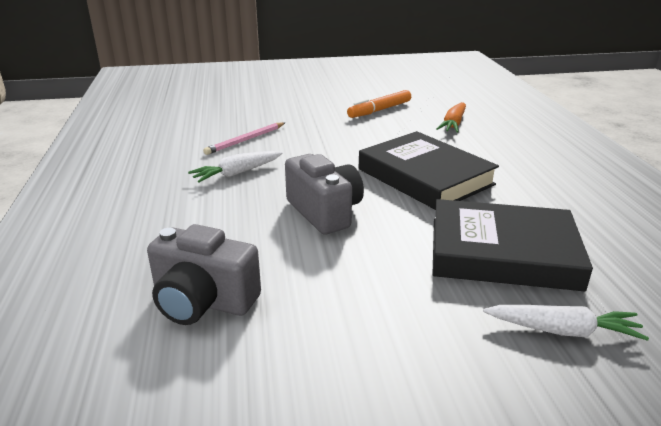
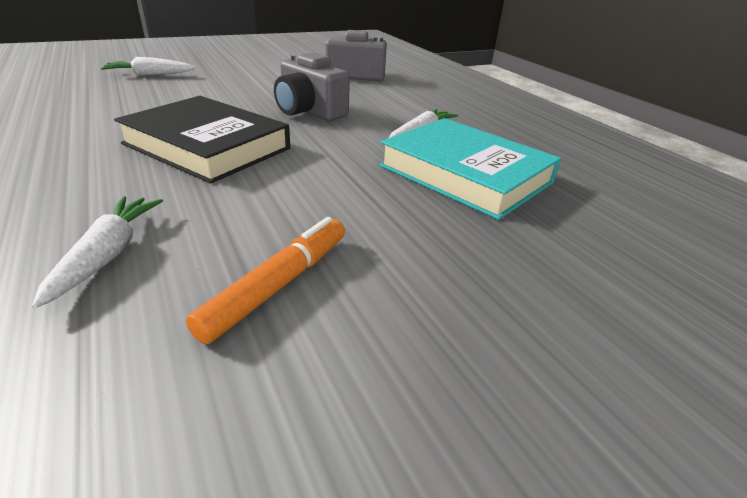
camera: 160 degrees right, 5 degrees up
(245, 140) = (465, 174): pink pencil -> turquoise book
(453, 124) = (107, 255): orange carrot -> white carrot
(502, 252) = (160, 98): black book -> none

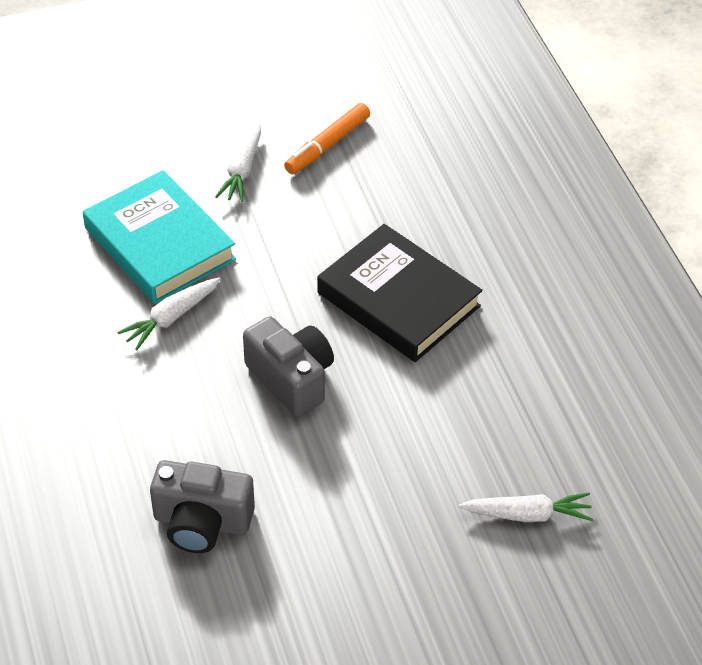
camera: 170 degrees left, 15 degrees up
(107, 255) = (431, 173): white carrot -> white carrot (242, 170)

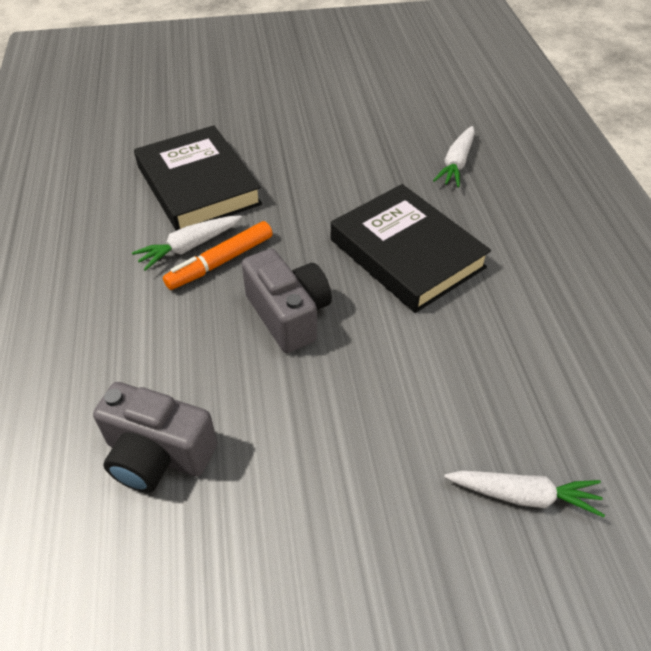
camera: 10 degrees right, 0 degrees up
(160, 243) = (198, 185): turquoise book -> black book
(242, 170) = (286, 137): white carrot -> white carrot (456, 163)
(328, 145) = (363, 125): orange marker -> orange marker (221, 262)

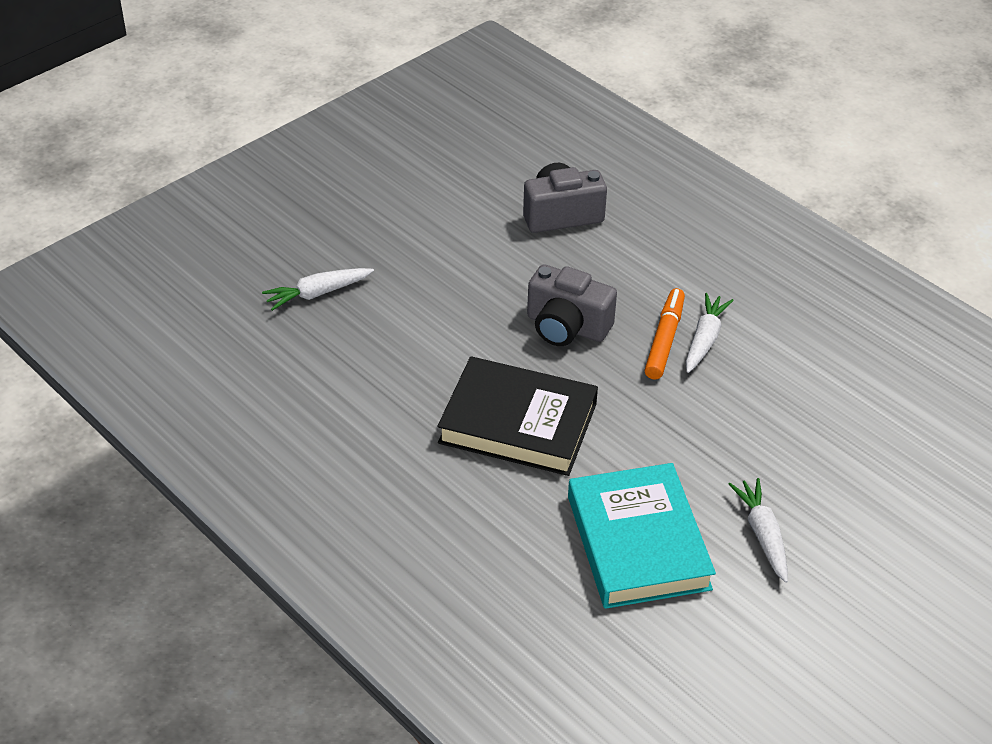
camera: 145 degrees right, 5 degrees down
(198, 185) = (772, 398): black book -> none
(389, 148) = (638, 542): none -> turquoise book
(456, 163) = (550, 558): white carrot -> white carrot (762, 534)

